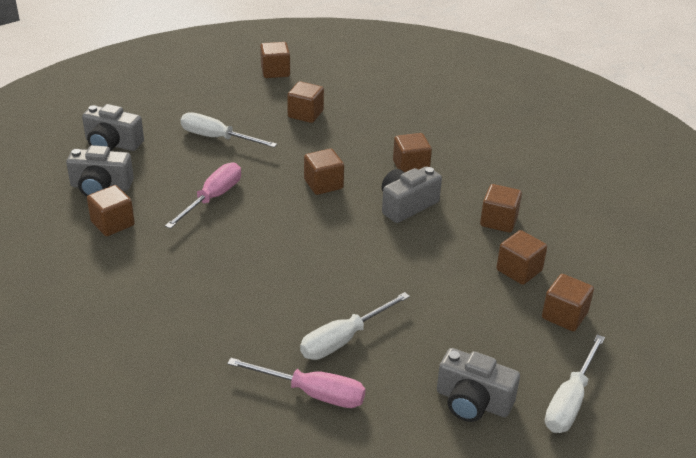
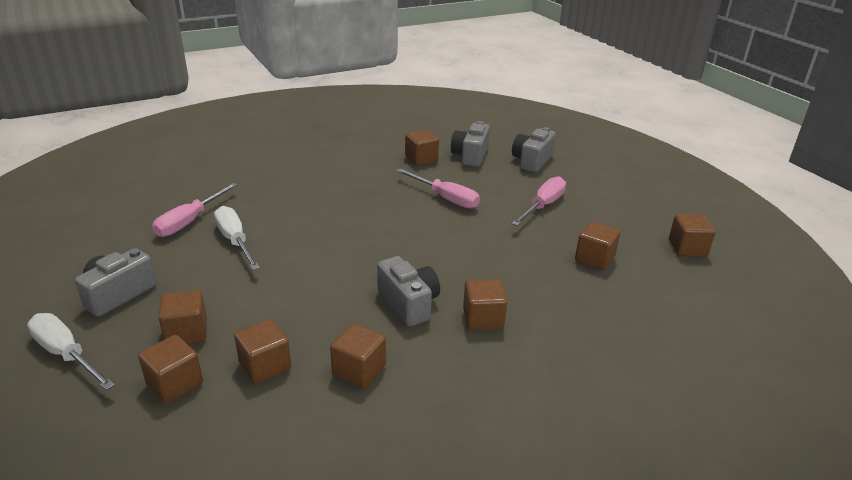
camera: 100 degrees right, 5 degrees down
(217, 138) = (543, 206): white screwdriver -> pink screwdriver
(323, 184) = (457, 255): brown cube -> brown cube (187, 332)

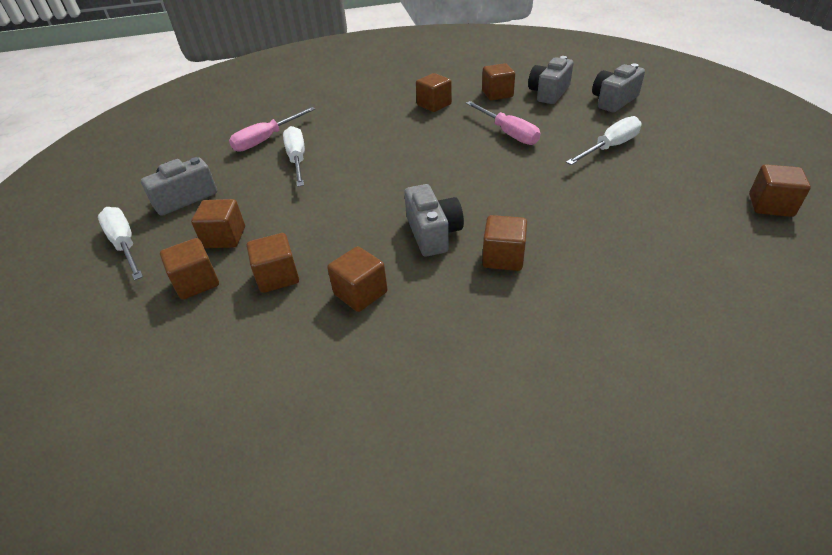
camera: 20 degrees right, 10 degrees up
(543, 206) = (610, 147): pink screwdriver -> white screwdriver
(594, 259) = (650, 207): brown cube -> brown cube (434, 105)

